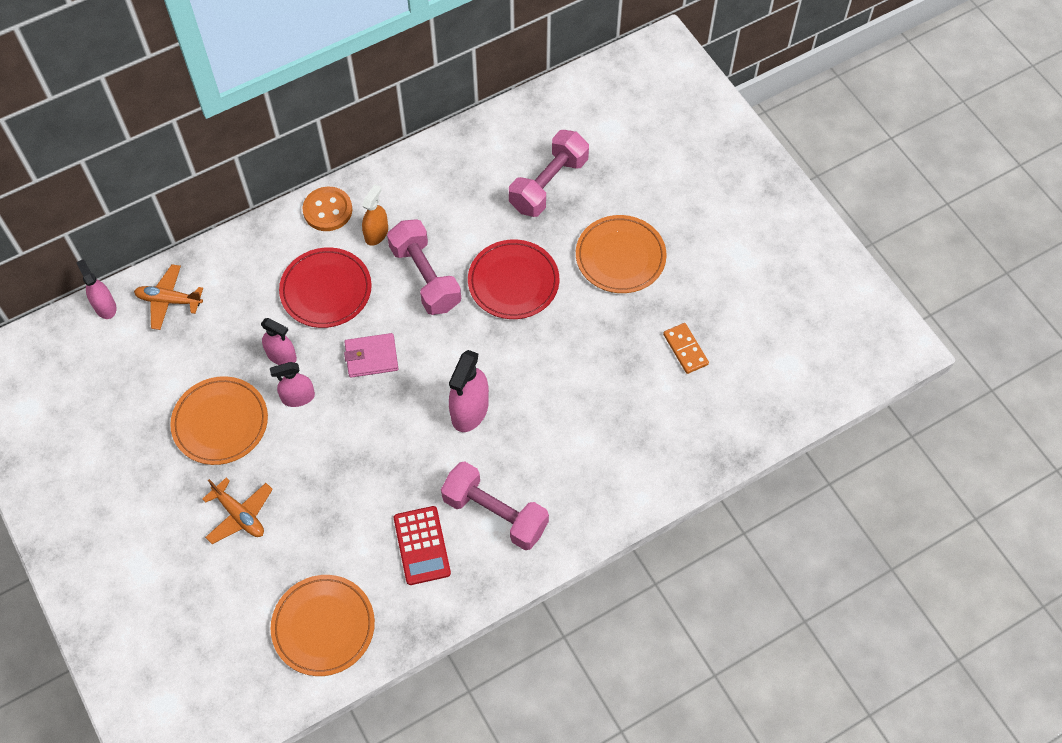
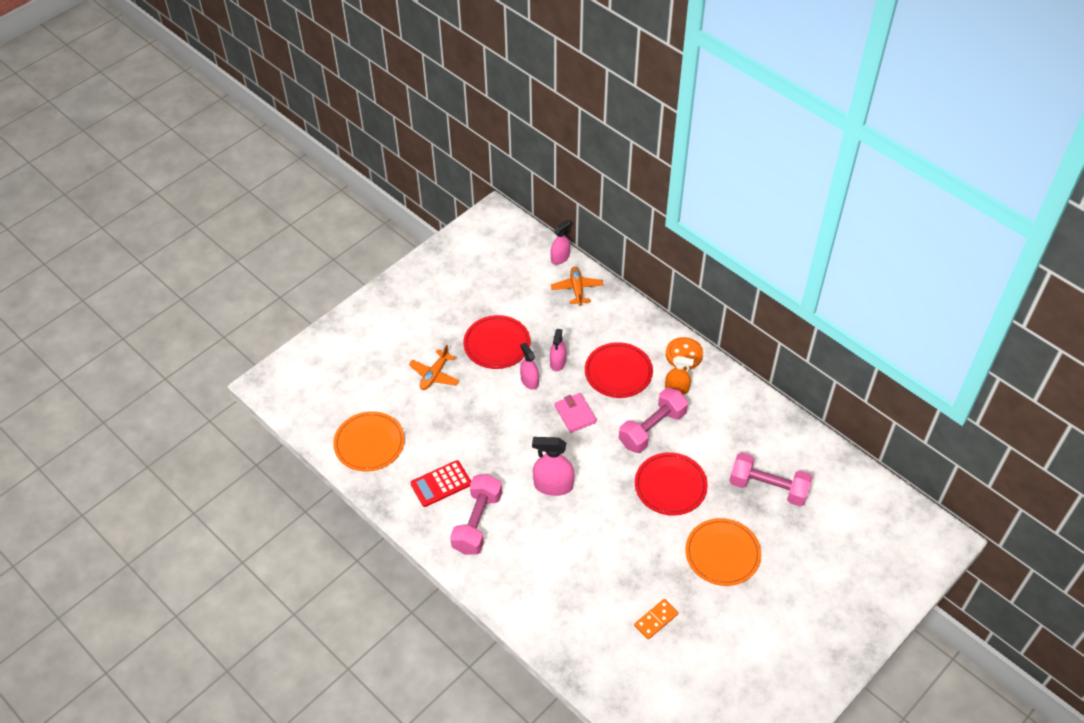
camera: 75 degrees right, 10 degrees down
(220, 423) = (497, 344): orange plate -> red plate

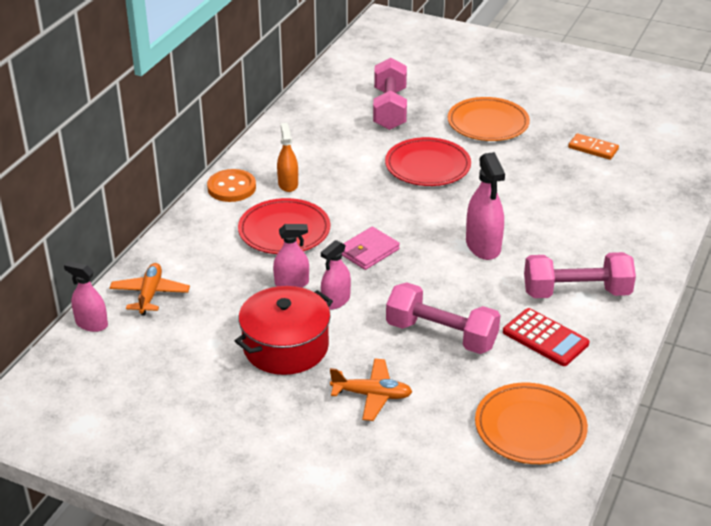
camera: 110 degrees left, 15 degrees down
(497, 344) = (285, 347): red plate -> red pot
(577, 289) = (150, 294): orange plane -> orange plane turned 120 degrees clockwise
(652, 429) = (357, 191): pink dumbbell -> pink dumbbell (441, 335)

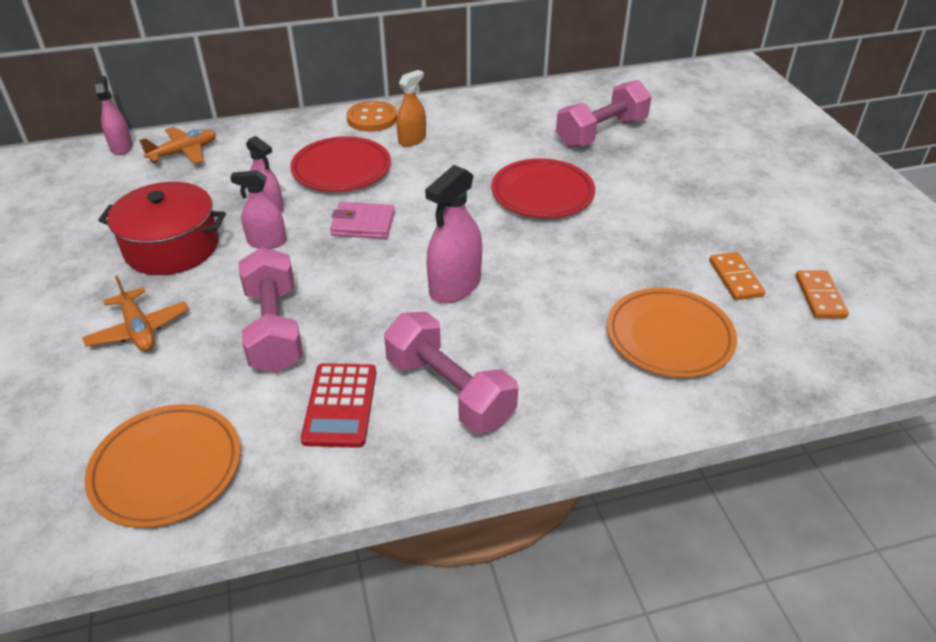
camera: 50 degrees right, 5 degrees up
(488, 123) = (668, 193): orange plate -> orange plate (669, 336)
(638, 133) = (819, 297): none -> orange domino

